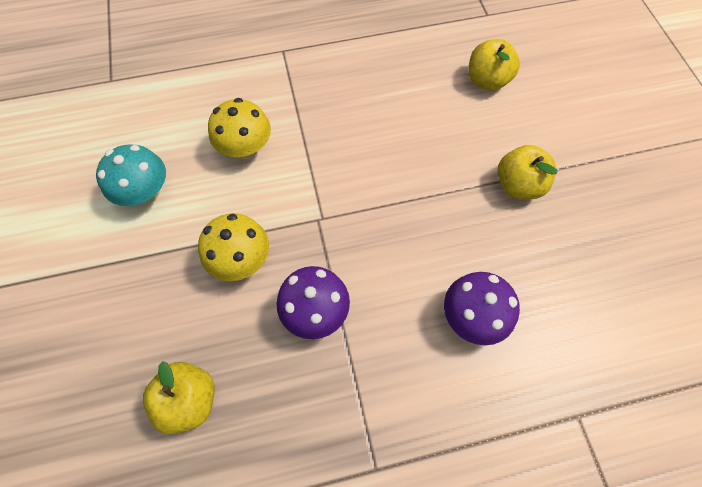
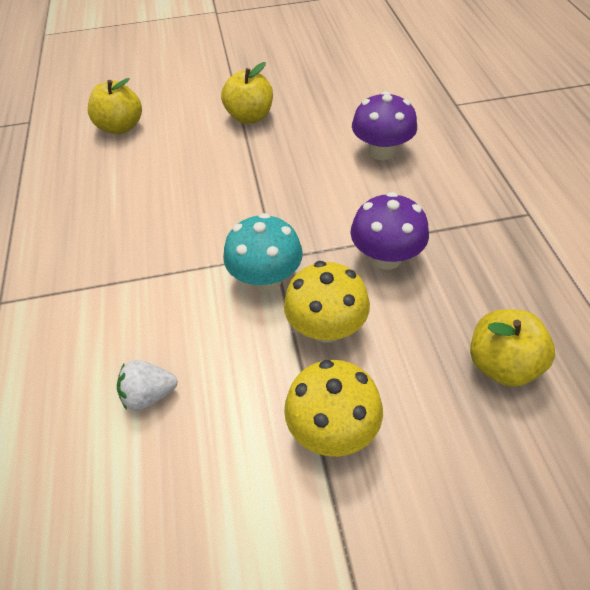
camera: 85 degrees left, 15 degrees down
(146, 192) = (214, 457): turquoise mushroom -> turquoise mushroom (266, 278)
(197, 149) = (149, 395): none -> white strawberry
(246, 148) = (160, 335): yellow mushroom -> yellow mushroom (332, 429)

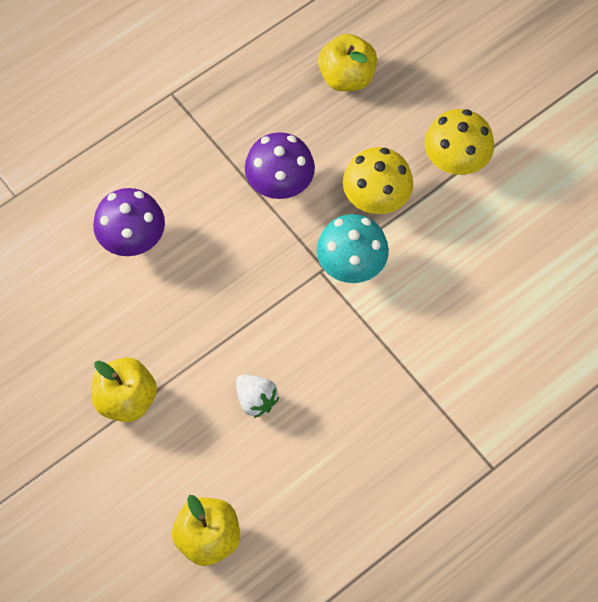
camera: 120 degrees left, 15 degrees up
(149, 395) = (500, 288): white strawberry -> white strawberry (256, 400)

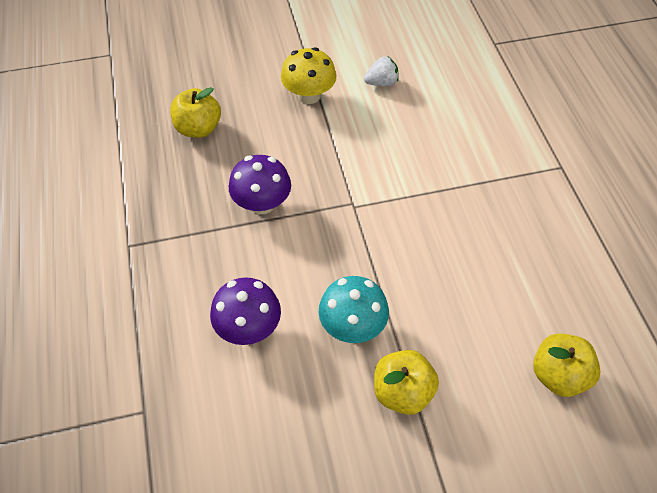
camera: 65 degrees left, 10 degrees down
(256, 400) = (446, 292): white strawberry -> white strawberry (381, 83)
(351, 264) = (358, 186): turquoise mushroom -> turquoise mushroom (352, 326)
(376, 198) = (312, 150): yellow mushroom -> none

